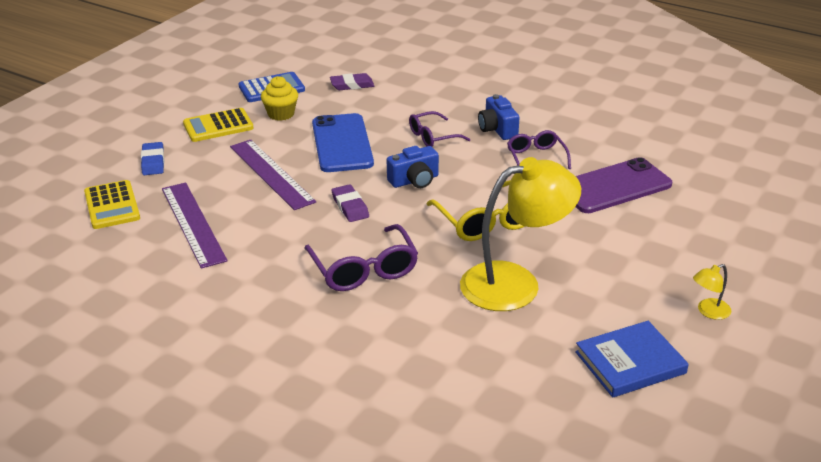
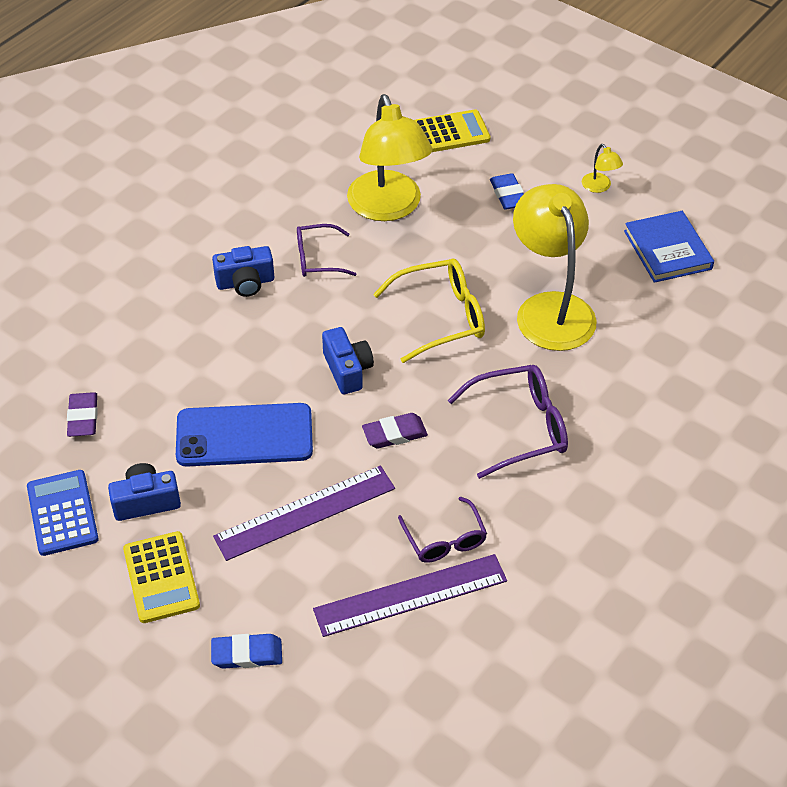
camera: 85 degrees left, 15 degrees up
(112, 205) = (354, 695): yellow calculator -> yellow calculator (450, 132)
(281, 114) = (146, 502): yellow cupcake -> blue camera
(432, 137) = (249, 344): purple glasses -> purple glasses (445, 540)
(614, 186) = (388, 208): purple phone -> yellow lamp
(665, 252) = (508, 195): none -> blue eraser

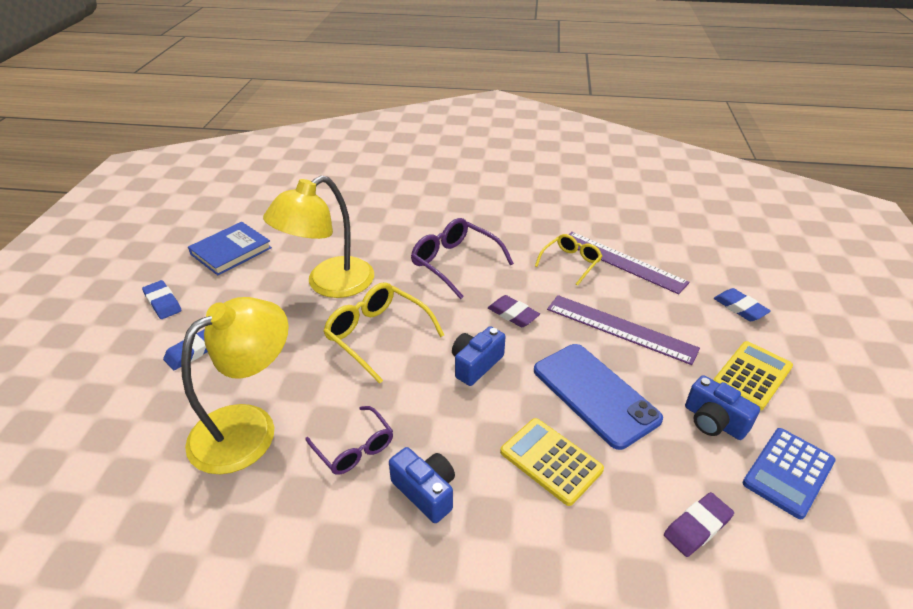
camera: 120 degrees left, 10 degrees down
(445, 540) = (571, 262): purple glasses -> yellow glasses
(450, 132) = (97, 429): yellow calculator -> yellow calculator (551, 461)
(599, 187) = (163, 302): yellow lamp -> blue eraser

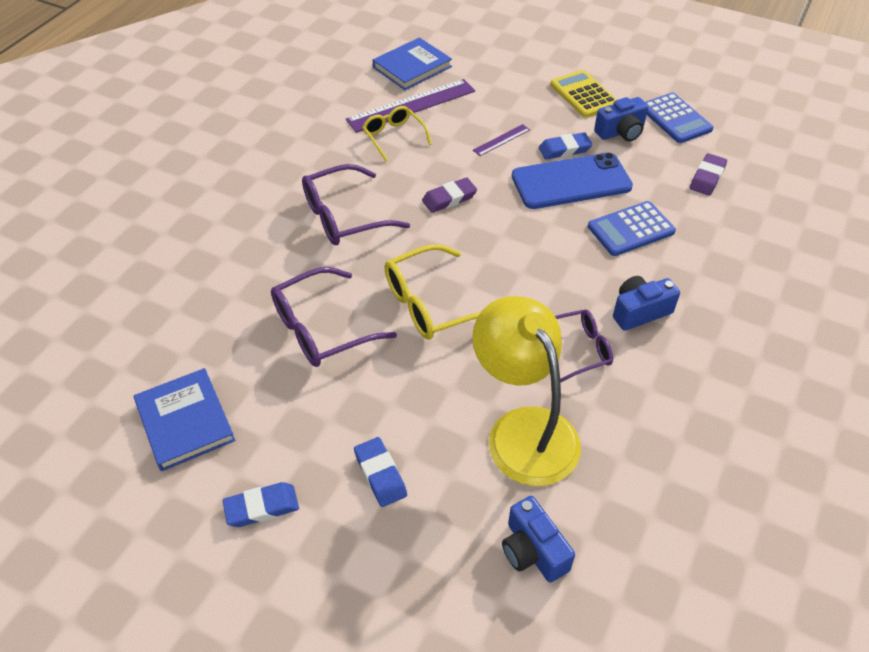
camera: 70 degrees left, 10 degrees up
(329, 284) = (321, 329): yellow lamp -> purple glasses
(476, 364) = (506, 242): blue camera -> blue camera (533, 550)
(551, 461) = (631, 229): yellow calculator -> blue calculator
(620, 329) = (501, 140): purple ruler -> purple ruler, size x0.47
(676, 248) = (412, 67): none -> blue book
(697, 527) = (707, 177): purple eraser -> purple eraser turned 45 degrees clockwise
(740, 308) = (508, 67): blue eraser -> blue eraser (564, 149)

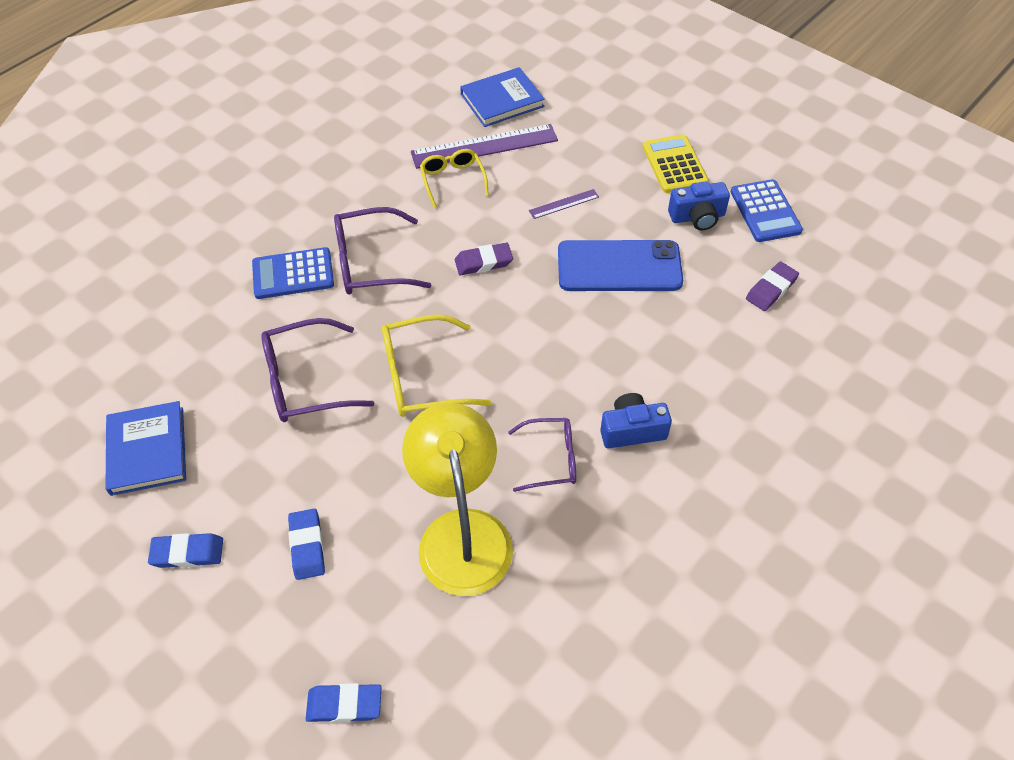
camera: 15 degrees right, 5 degrees up
(533, 550) = (423, 659): blue camera -> none
(564, 149) = (627, 227): blue eraser -> blue eraser (344, 704)
(631, 229) = (661, 334): blue calculator -> blue calculator (293, 274)

